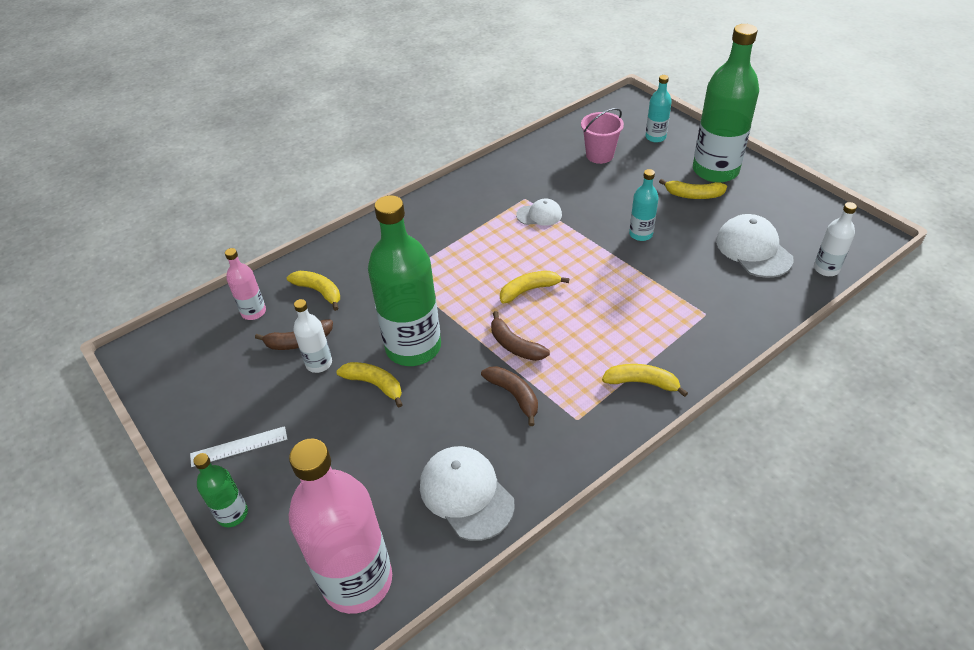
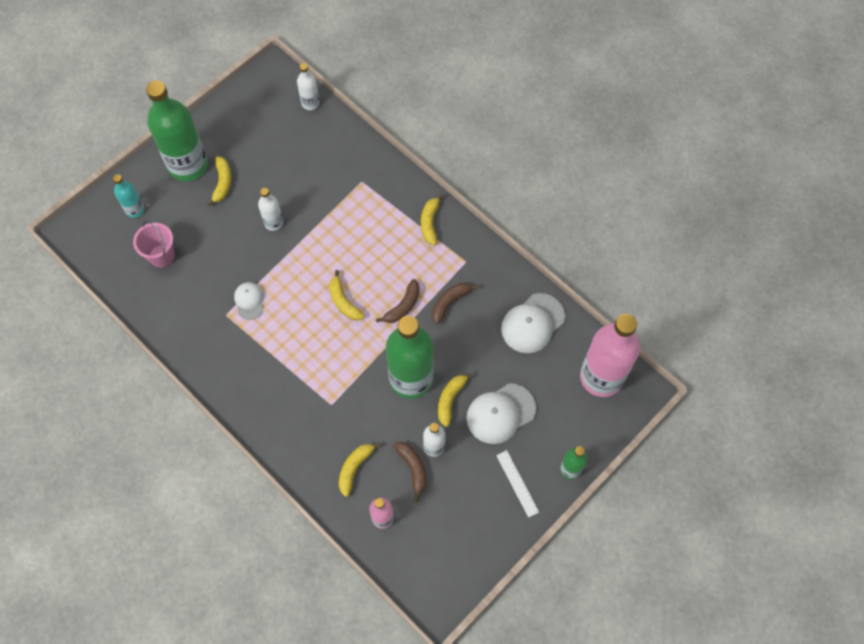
camera: 100 degrees left, 20 degrees up
(640, 234) = (274, 222): turquoise bottle -> white bottle
(753, 249) = (290, 146): white cap -> white cap (500, 413)

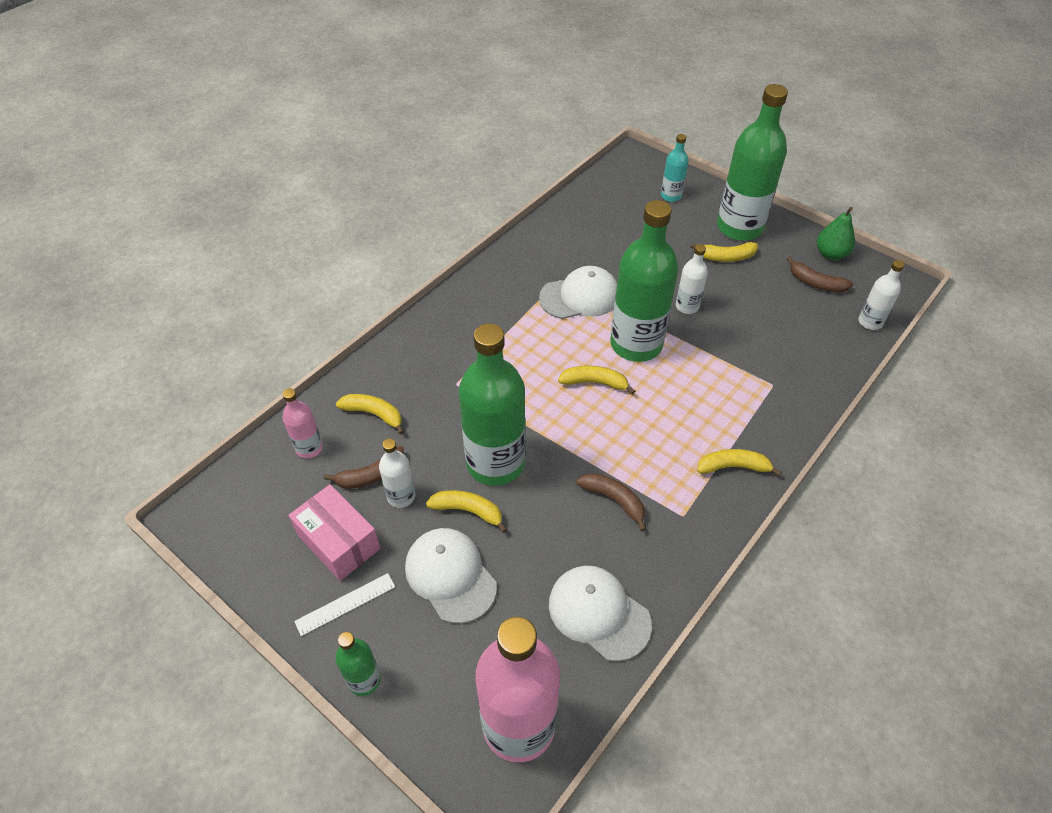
camera: 85 degrees right, 15 degrees down
(161, 256) = (621, 222): pink bucket -> none
(233, 108) = (830, 254): none -> green pear
(249, 301) = (580, 297): white cap -> white cap, size x1.72
(309, 266) = (636, 344): none -> green bottle
(343, 301) = (594, 383): yellow banana -> yellow banana turned 45 degrees clockwise
(403, 306) = (599, 446): brown banana -> brown banana (815, 283)
(468, 490) = (339, 541): none -> pink box

